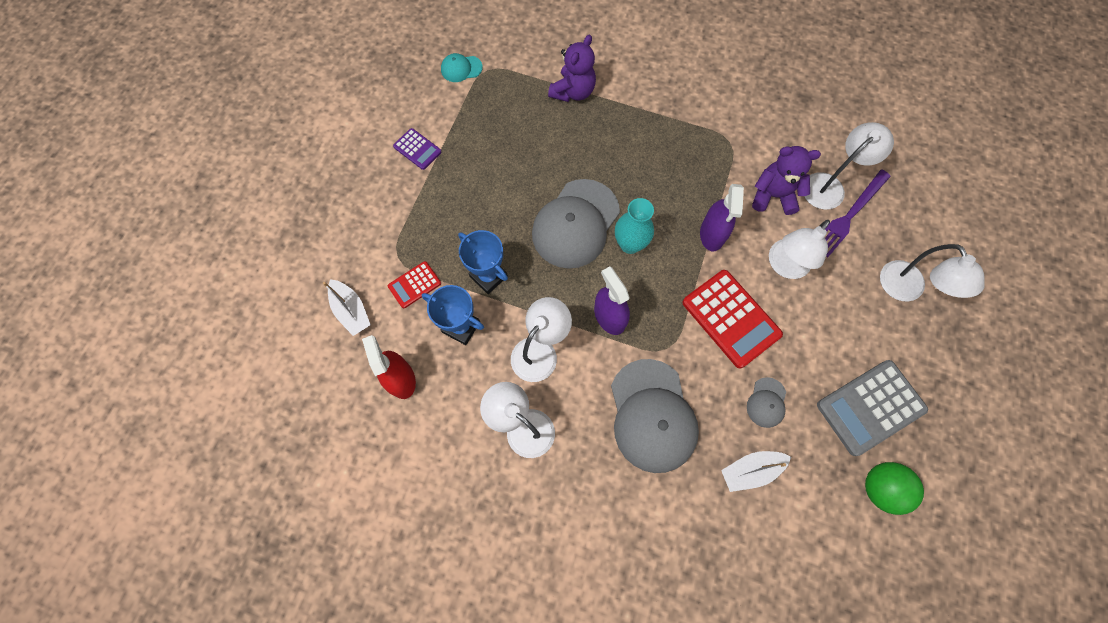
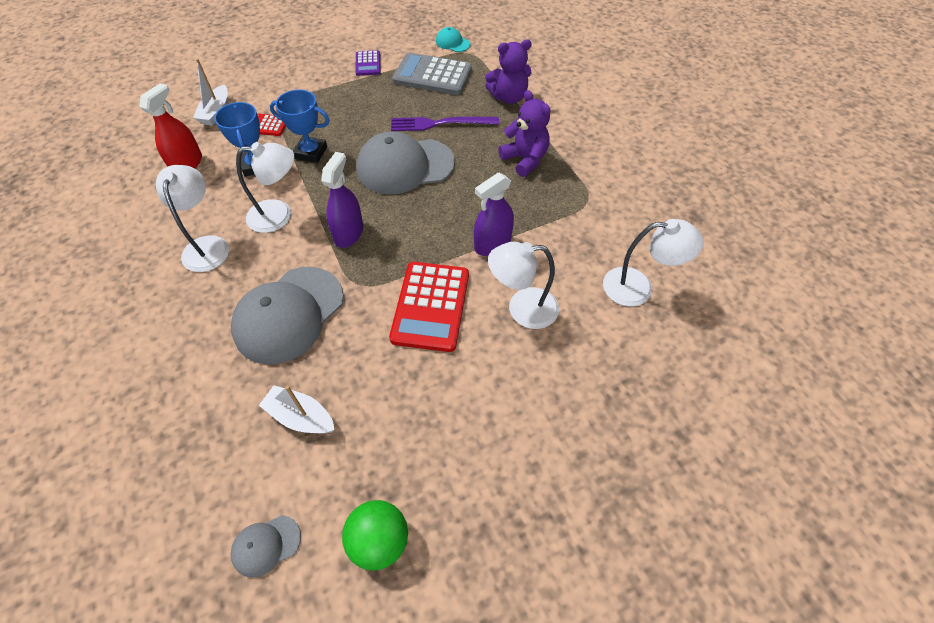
camera: 45 degrees right, 15 degrees down
(488, 276) = (311, 152): blue trophy -> blue trophy turned 75 degrees counterclockwise
(630, 244) = (424, 204): turquoise vase -> none
(766, 402) = (378, 384): grey cap -> grey cap (266, 545)
(773, 195) = (577, 257): purple teddy bear -> purple teddy bear (525, 159)
(849, 215) = (630, 321): purple fork -> purple fork (440, 124)
(870, 407) = (457, 471): grey calculator -> grey calculator (432, 75)
(906, 290) = (613, 417): white lamp -> none

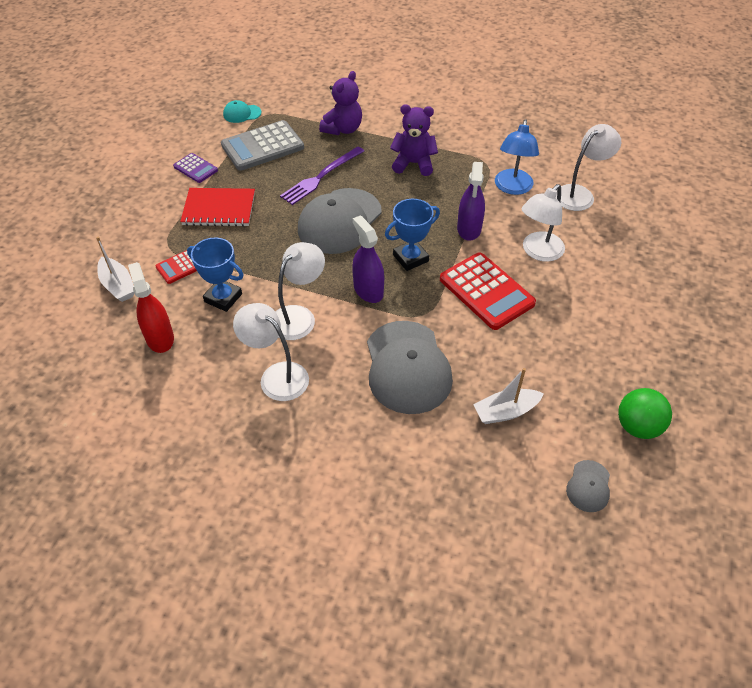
camera: 45 degrees left, 5 degrees down
(311, 152) = (253, 259): blue trophy -> blue trophy (410, 258)
(341, 102) = (219, 209): none -> red notebook
(581, 237) = (512, 188): none -> blue lamp

